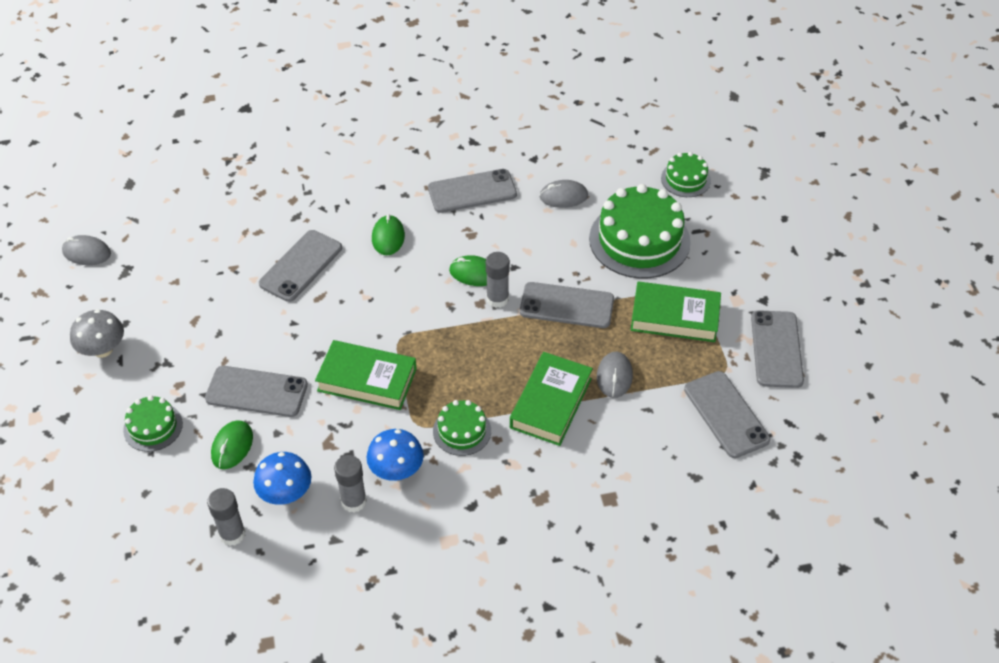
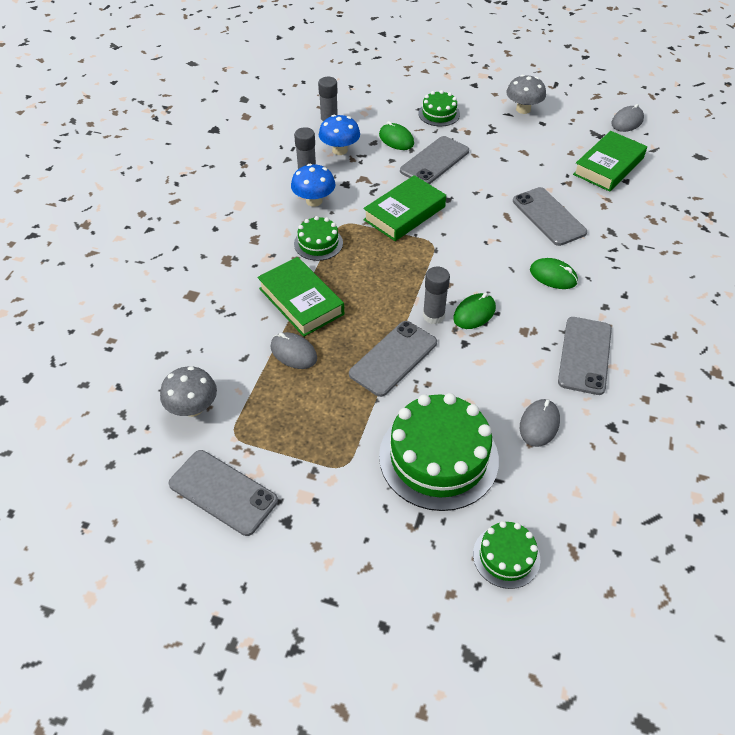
camera: 120 degrees right, 0 degrees up
(675, 317) = (322, 431): green book -> green book (608, 166)
(726, 414) = (193, 408): grey phone -> grey mushroom

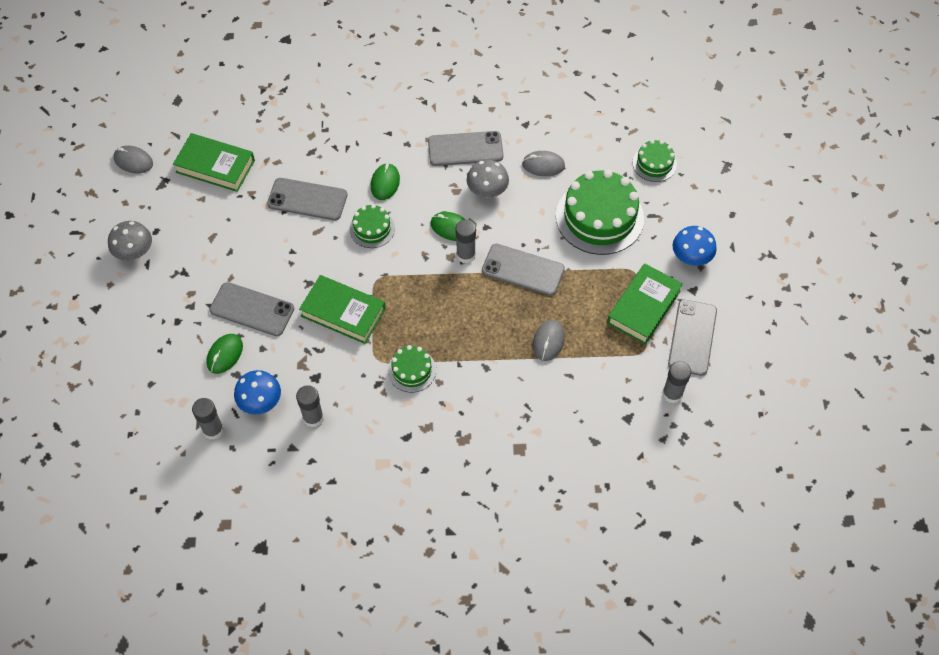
camera: 110 degrees left, 10 degrees up
(166, 442) = (672, 394): none -> grey glue stick
(193, 408) = (634, 390): grey mushroom -> grey mushroom (487, 191)
(301, 301) = (490, 357): green book -> green book (643, 307)
(314, 201) = (352, 396): blue mushroom -> blue mushroom (691, 257)
(439, 114) = (165, 327): green cake -> green cake (372, 228)
(548, 216) = (307, 199): grey phone -> grey phone turned 60 degrees clockwise

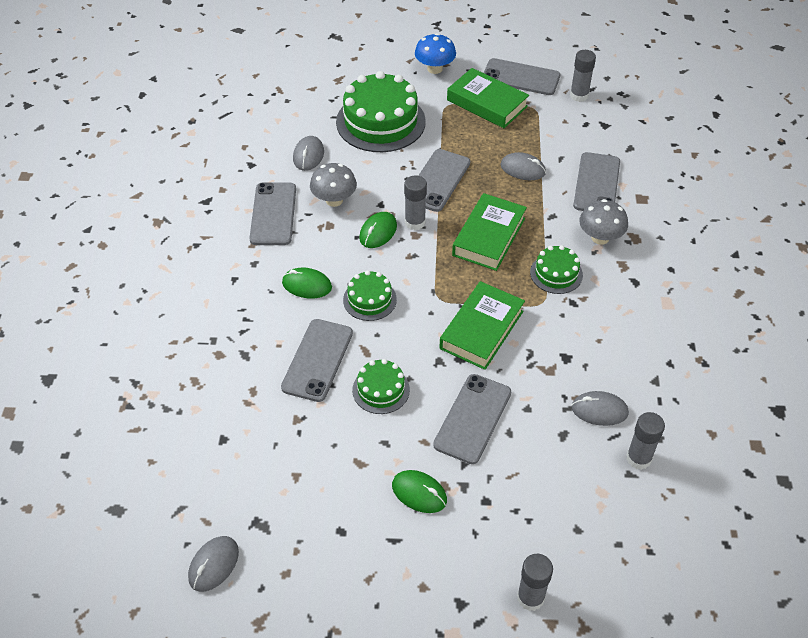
camera: 85 degrees left, 10 degrees down
(134, 252) = (373, 556): grey mushroom -> grey mushroom (600, 238)
(215, 166) = (245, 460): green book -> green book (489, 236)
(225, 354) = (535, 447): green mouse -> green mouse (419, 493)
(260, 402) = (599, 410): blue mushroom -> grey mouse
(313, 418) = (617, 360): grey glue stick -> grey glue stick (530, 598)
(536, 408) = (597, 183): none -> grey phone
(654, 163) = (322, 79): green cake -> green cake (381, 390)

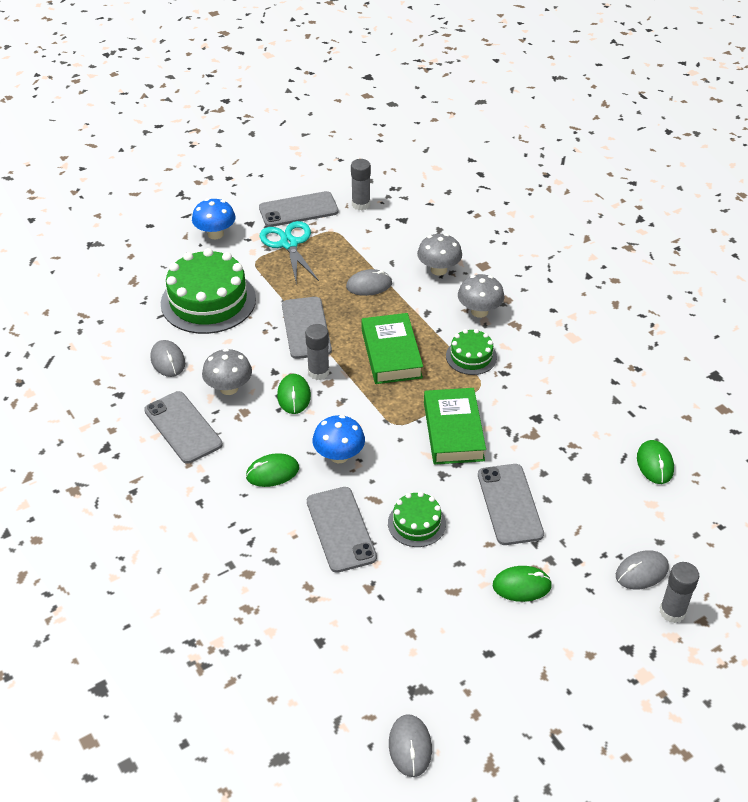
camera: 35 degrees left, 5 degrees down
(369, 299) = (339, 455): green cake -> blue mushroom
(487, 103) = (289, 244): green book -> turquoise scissors
(597, 183) = (438, 270): grey phone -> grey mushroom
(599, 410) = (596, 444): grey mouse -> grey mouse (641, 572)
(638, 458) = (655, 464): grey glue stick -> green mouse

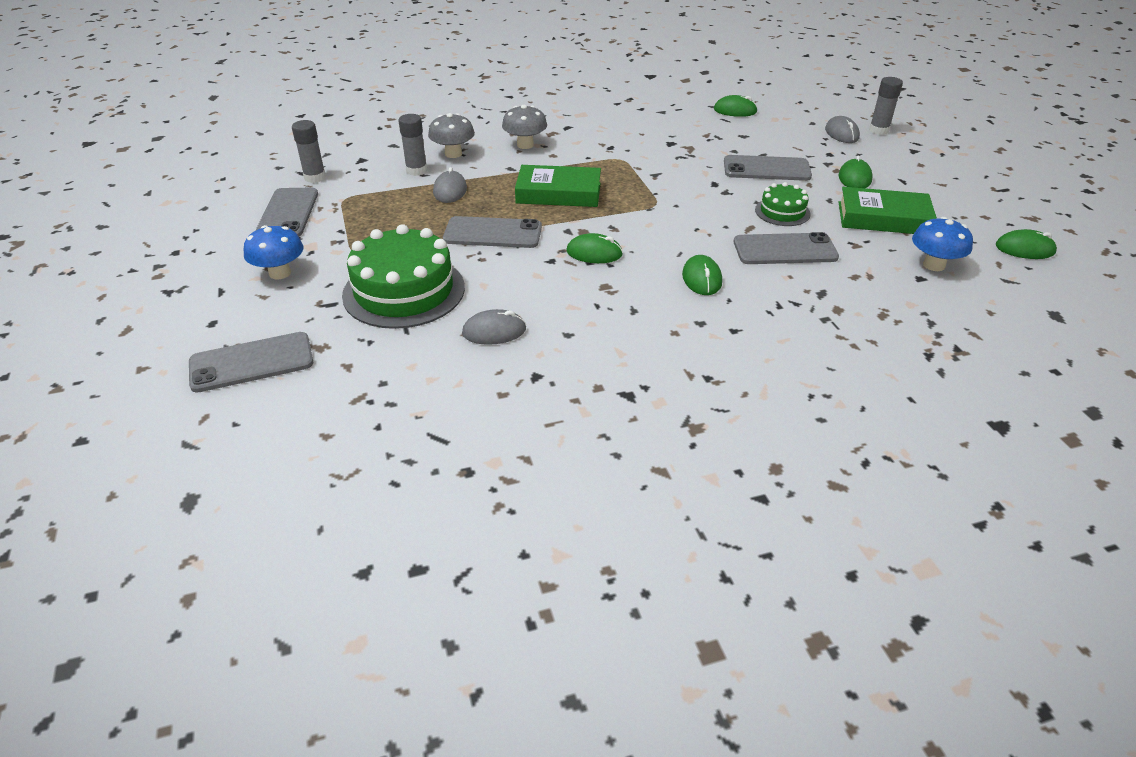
camera: 75 degrees left, 5 degrees down
(183, 427) = (614, 330): grey phone -> grey phone (251, 362)
(229, 388) = (563, 292): grey mushroom -> none
(289, 244) = (344, 226): turquoise scissors -> none
(318, 372) = (565, 234): grey glue stick -> grey glue stick (416, 170)
(339, 455) = (688, 238): blue mushroom -> blue mushroom (934, 265)
(410, 747) = (1025, 249): grey mouse -> green mouse
(453, 431) = (674, 179): green book -> green book (883, 218)
(471, 356) = (582, 157): green cake -> none

